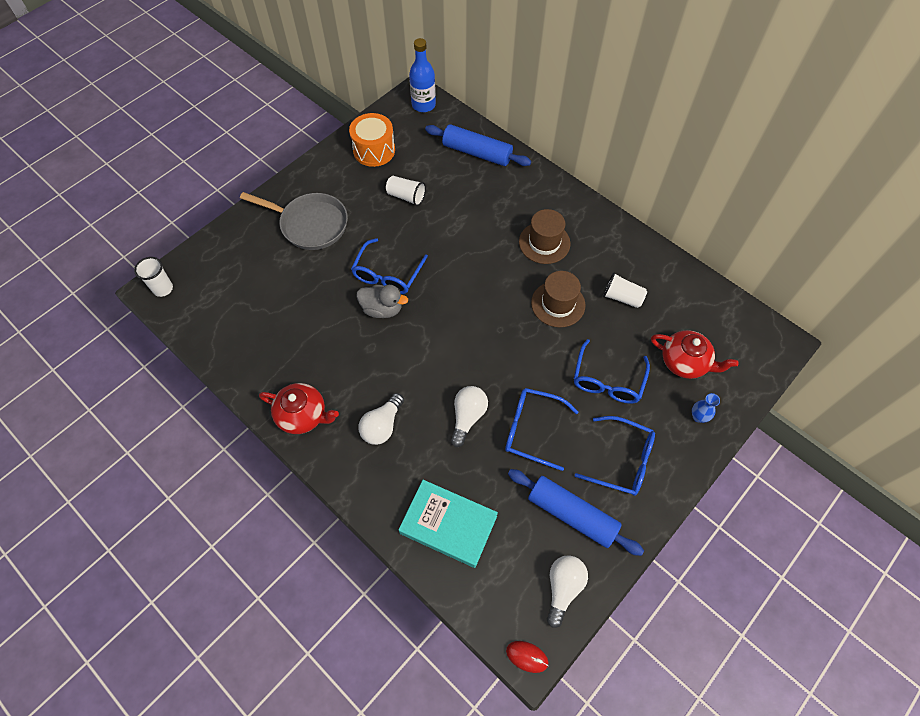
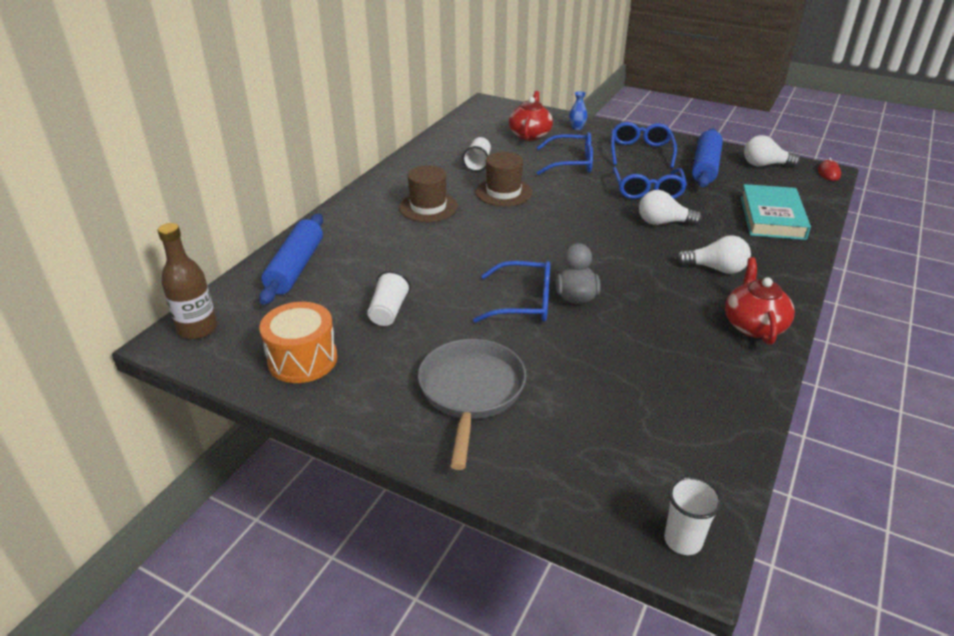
camera: 105 degrees left, 25 degrees down
(423, 105) = (197, 329): blue bottle -> brown bottle

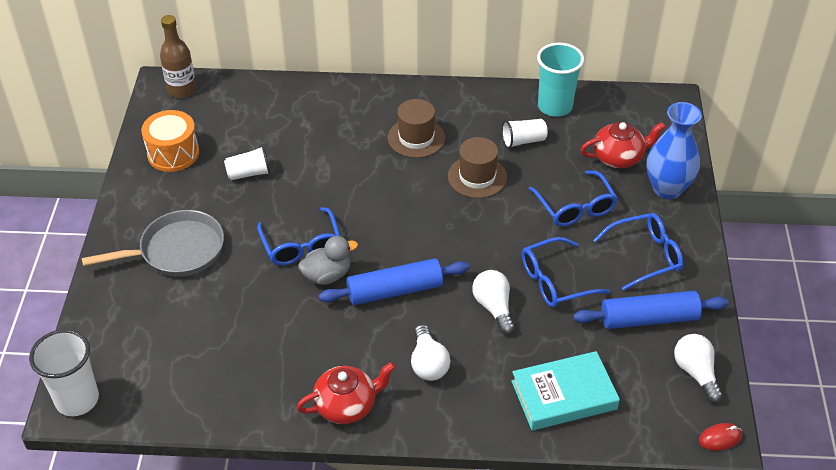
camera: 65 degrees right, 10 degrees up
(295, 267) = (278, 101): blue rolling pin -> blue rolling pin (395, 290)
(450, 142) = (555, 106): none -> turquoise cup
(577, 128) = (667, 189): blue vase -> blue vase, size x2.31
(683, 540) = (77, 399): white cup -> white cup, size x1.64

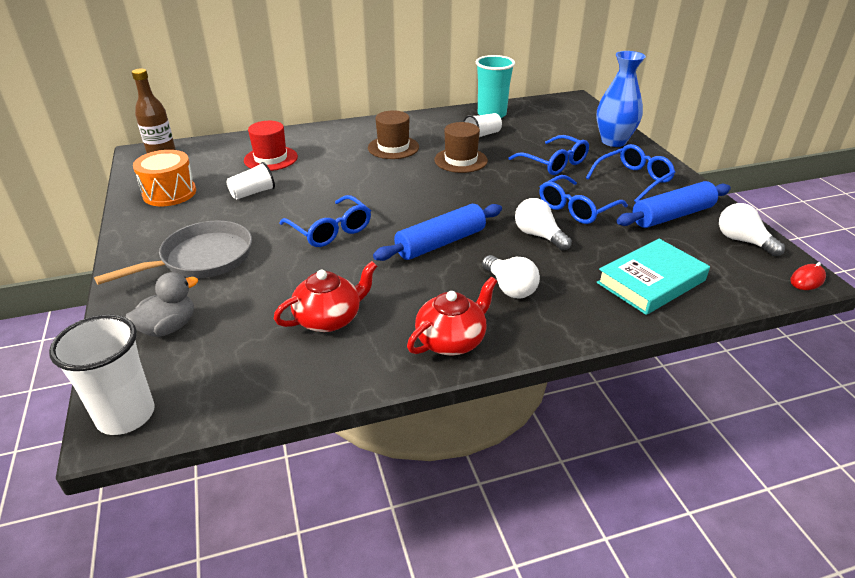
camera: 20 degrees left, 10 degrees down
(284, 125) = (271, 158): none -> red hat
(327, 275) = (368, 246): grey duck -> grey duck (168, 327)
(618, 157) = (562, 132): red teapot -> red teapot (329, 319)

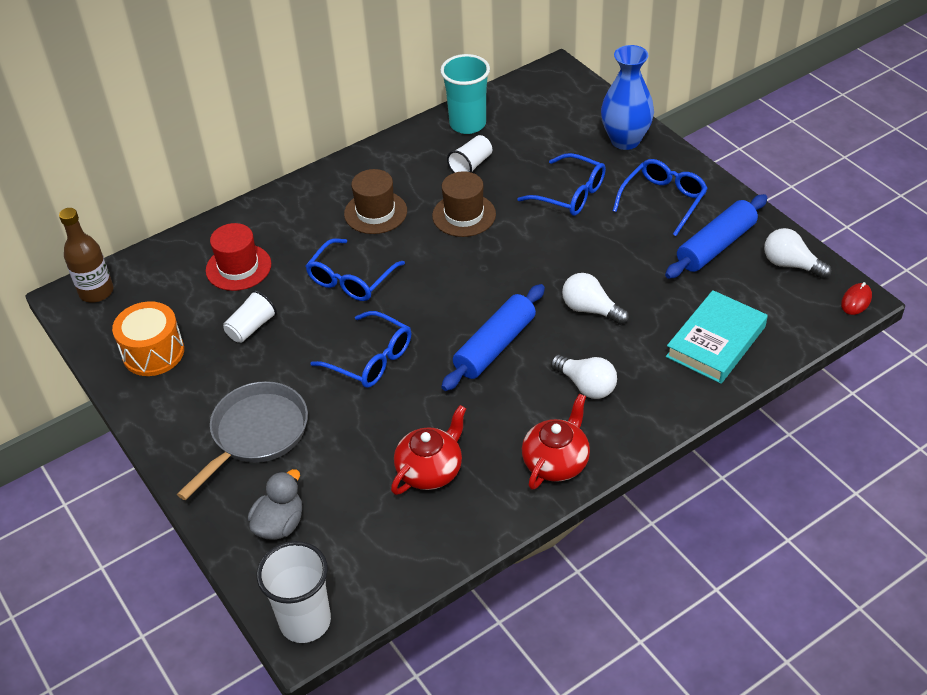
camera: 15 degrees left, 10 degrees up
(576, 208) = (616, 260): blue glasses -> blue glasses (351, 279)

